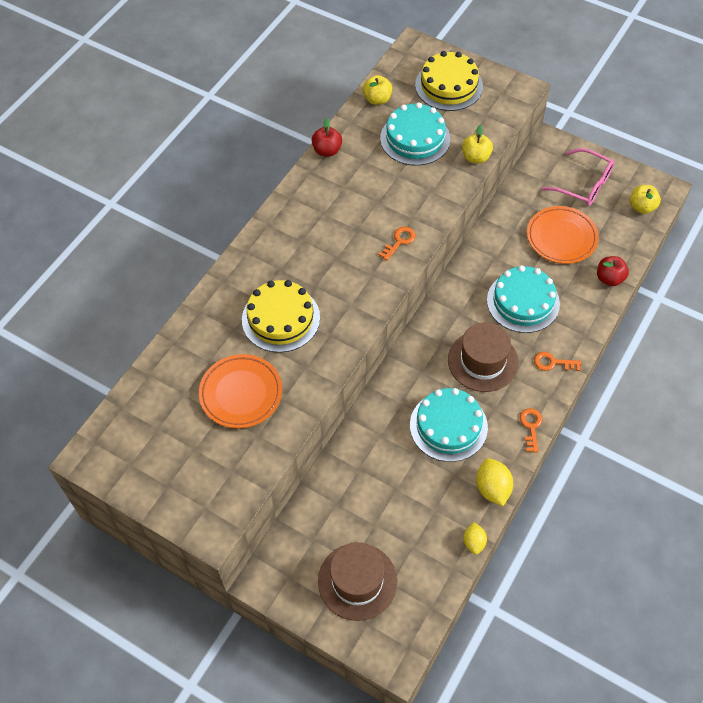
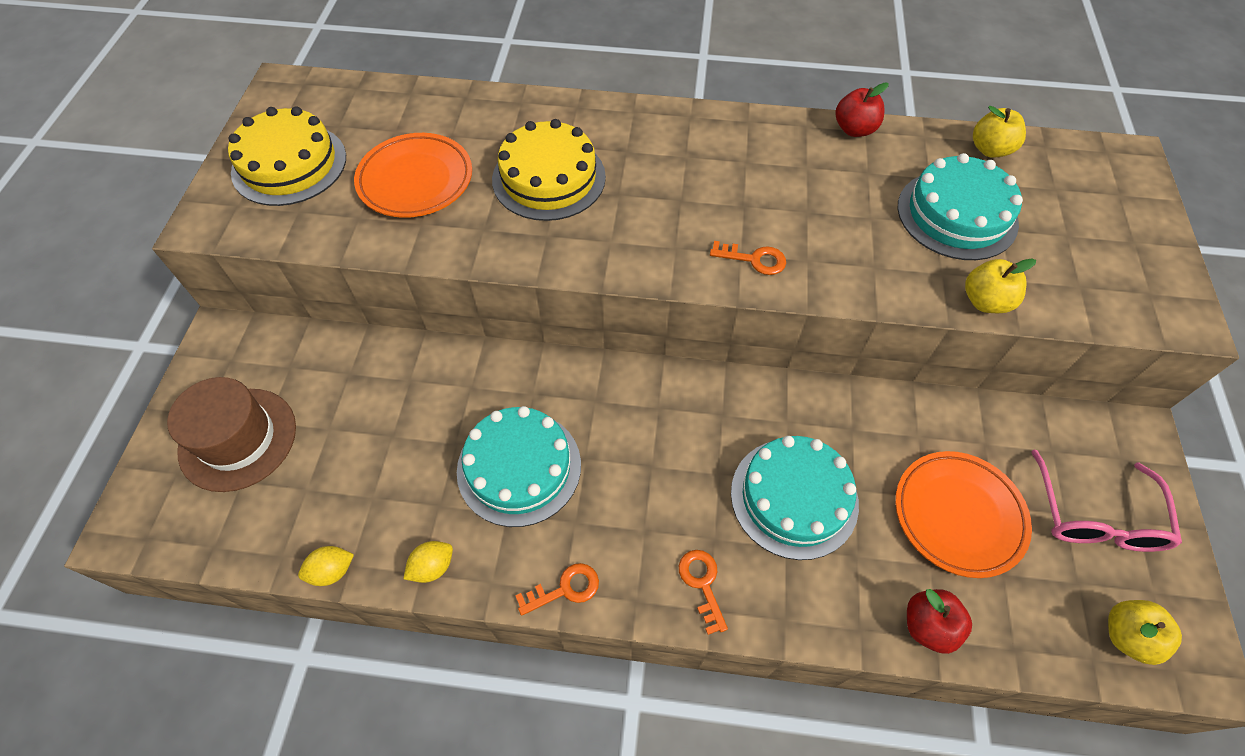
camera: 65 degrees right, 0 degrees up
(449, 85) = (1095, 221): yellow cake -> yellow cake (289, 164)
(483, 361) = (653, 476): brown hat -> none
(492, 488) = (432, 567): yellow lemon -> yellow lemon, size x0.63

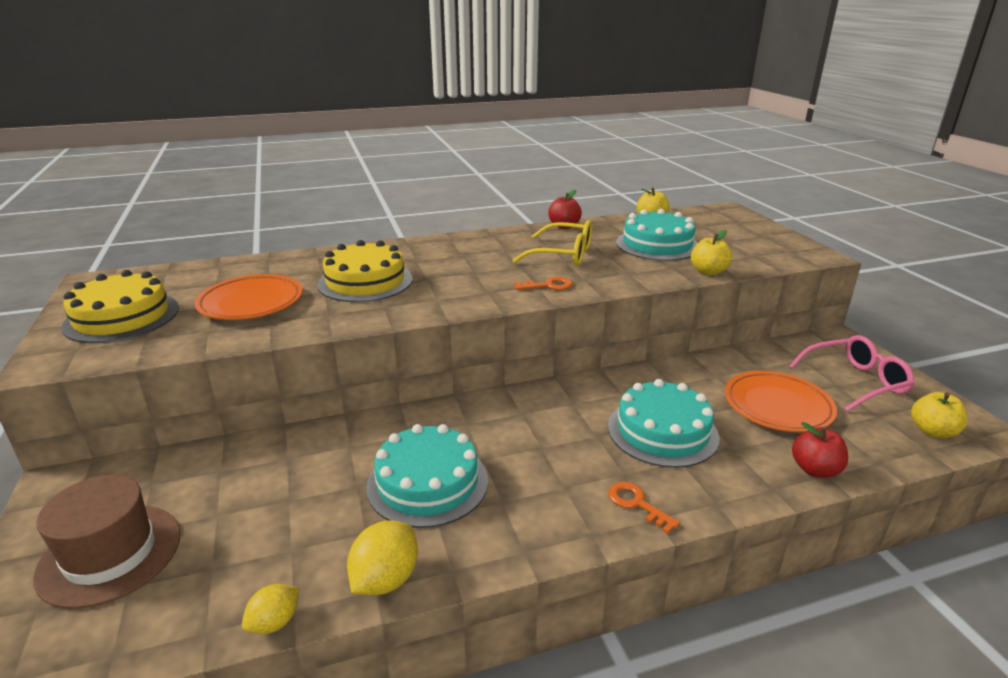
camera: 25 degrees left, 30 degrees down
(432, 567) = (385, 579): yellow lemon -> yellow lemon, size x1.59
(565, 589) = (524, 549): orange key -> none
(813, 198) = (563, 255): none -> yellow glasses
(1095, 517) = (855, 381): pink glasses -> pink glasses turned 90 degrees counterclockwise

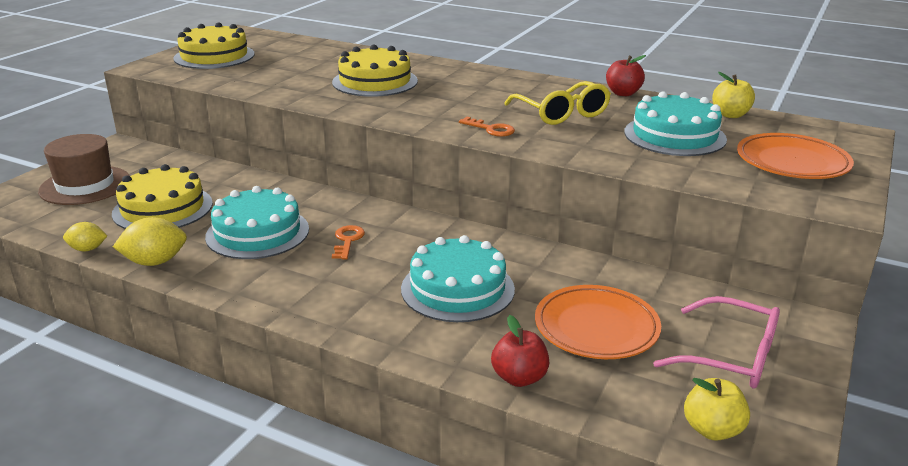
camera: 45 degrees right, 0 degrees up
(251, 303) = (286, 71): orange plate -> orange plate (792, 162)
(275, 519) = (163, 208): none -> yellow cake
(637, 504) = (344, 313): orange key -> orange key (347, 241)
(708, 272) = (663, 172): yellow apple -> none

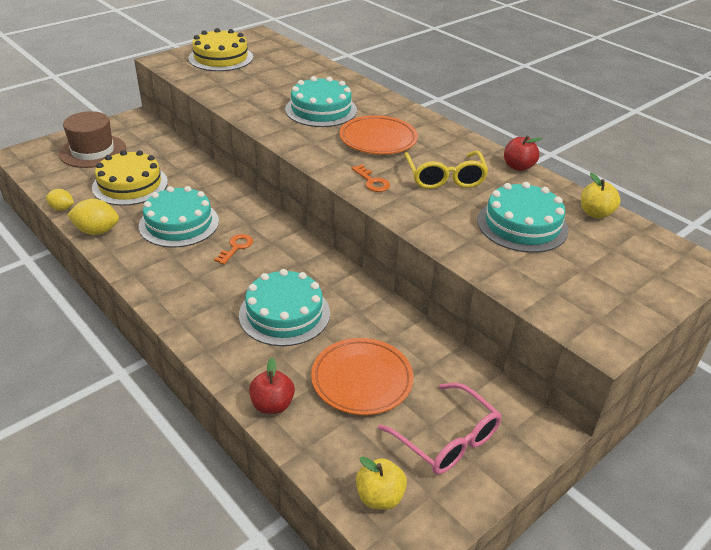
camera: 20 degrees right, 10 degrees up
(375, 81) = (321, 110): yellow cake -> turquoise cake
(792, 162) = (602, 281): orange plate -> orange plate (378, 139)

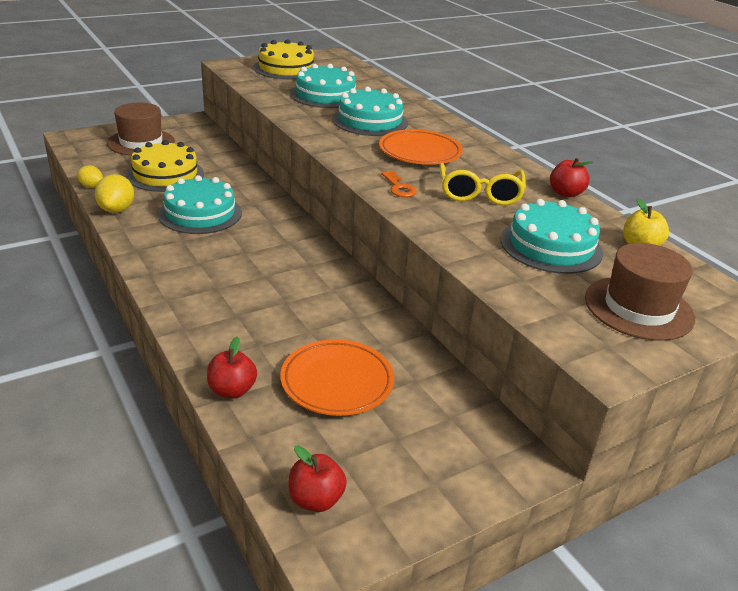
camera: 10 degrees right, 5 degrees down
(97, 231) = (117, 210): yellow lemon -> yellow lemon turned 75 degrees clockwise
(236, 247) = (249, 242): orange key -> none
(284, 314) = (277, 308): turquoise cake -> turquoise cake (325, 95)
(379, 497) = (316, 499): yellow apple -> red apple
(447, 439) = (412, 455): pink glasses -> none
(611, 277) = (638, 308): none -> brown hat

